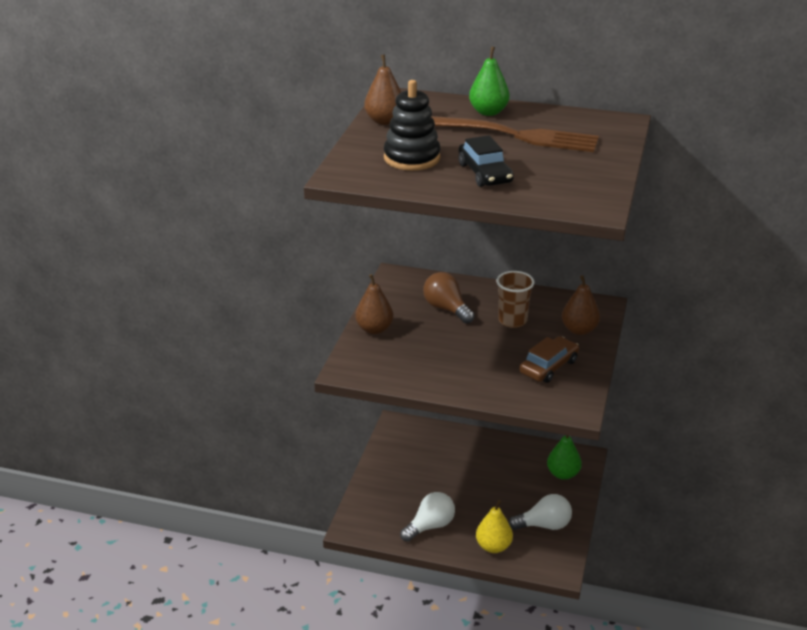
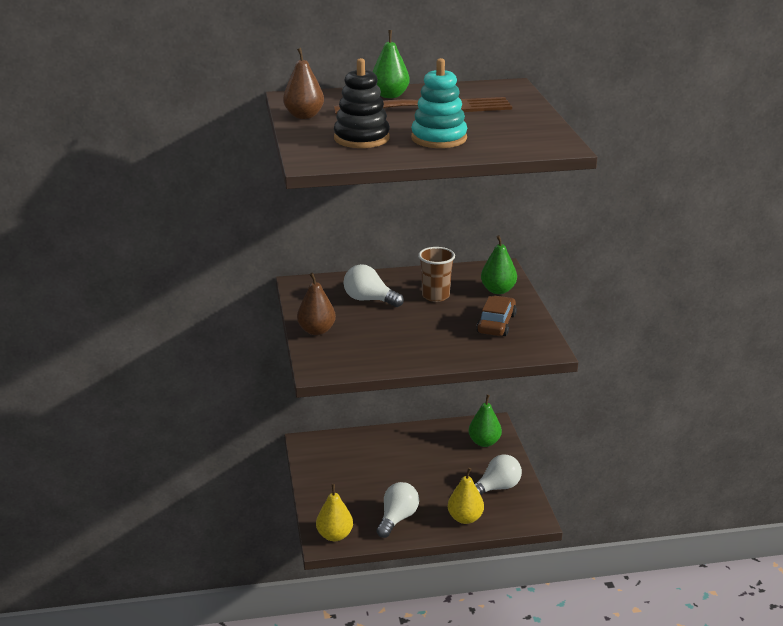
camera: 25 degrees left, 5 degrees down
(364, 524) = (335, 535): none -> yellow pear
(446, 309) = (369, 300): brown light bulb -> white light bulb
(484, 173) = (439, 138): black car -> turquoise stacking toy
(579, 330) = (498, 290): brown pear -> green pear

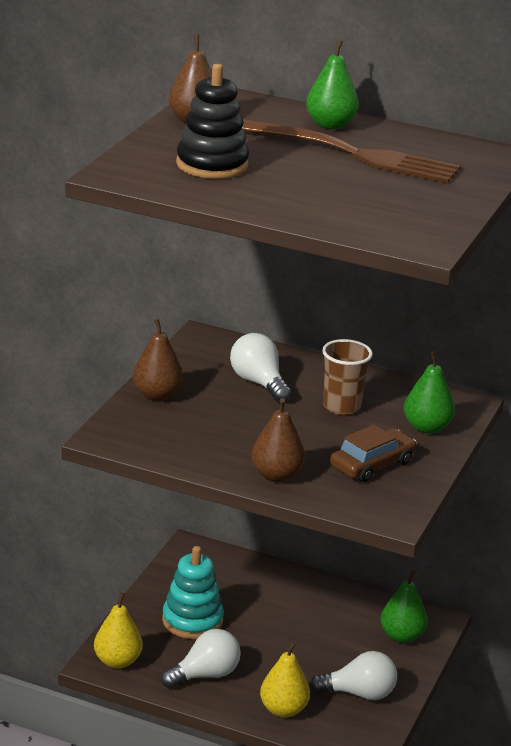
camera: 30 degrees right, 0 degrees up
(439, 138) = (297, 191): turquoise stacking toy -> turquoise stacking toy (192, 621)
(451, 352) = (276, 475): none -> brown pear

